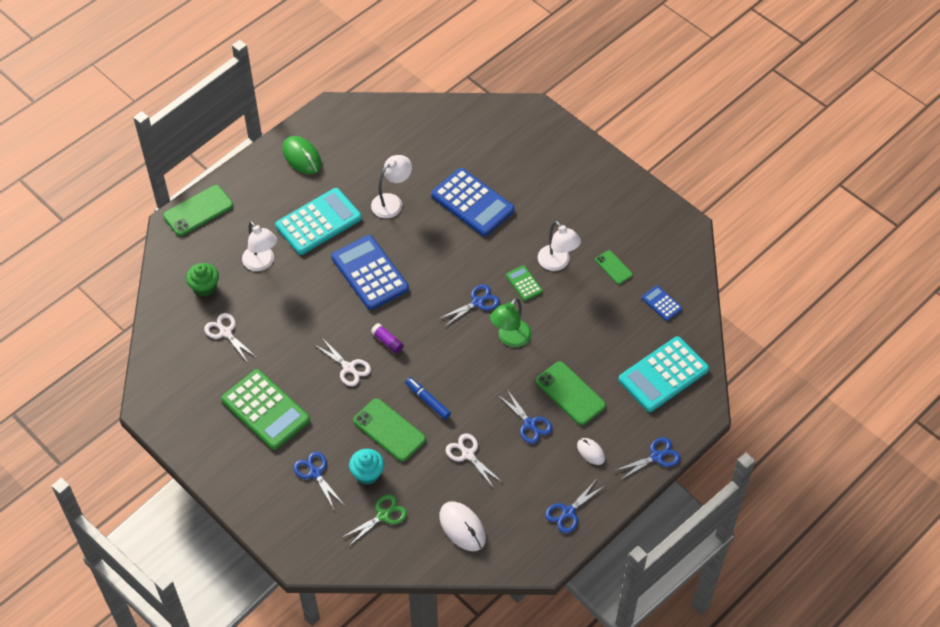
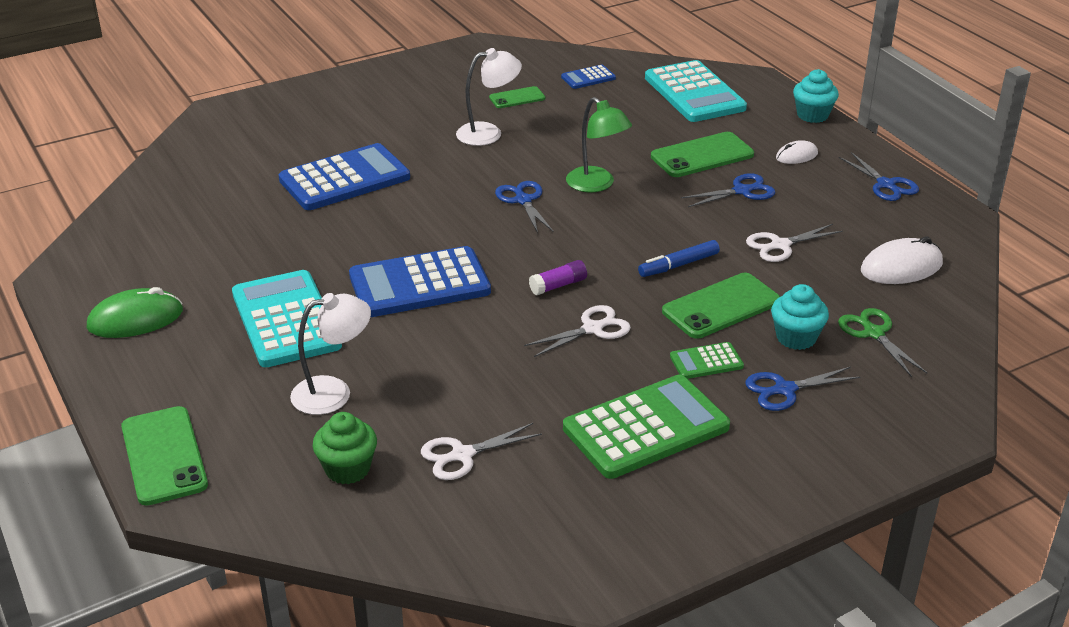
camera: 75 degrees left, 20 degrees down
(392, 202) = (295, 245): white lamp -> none
(524, 283) = (509, 161): green calculator -> green calculator (706, 361)
(657, 456) = (812, 115): blue scissors -> turquoise cupcake

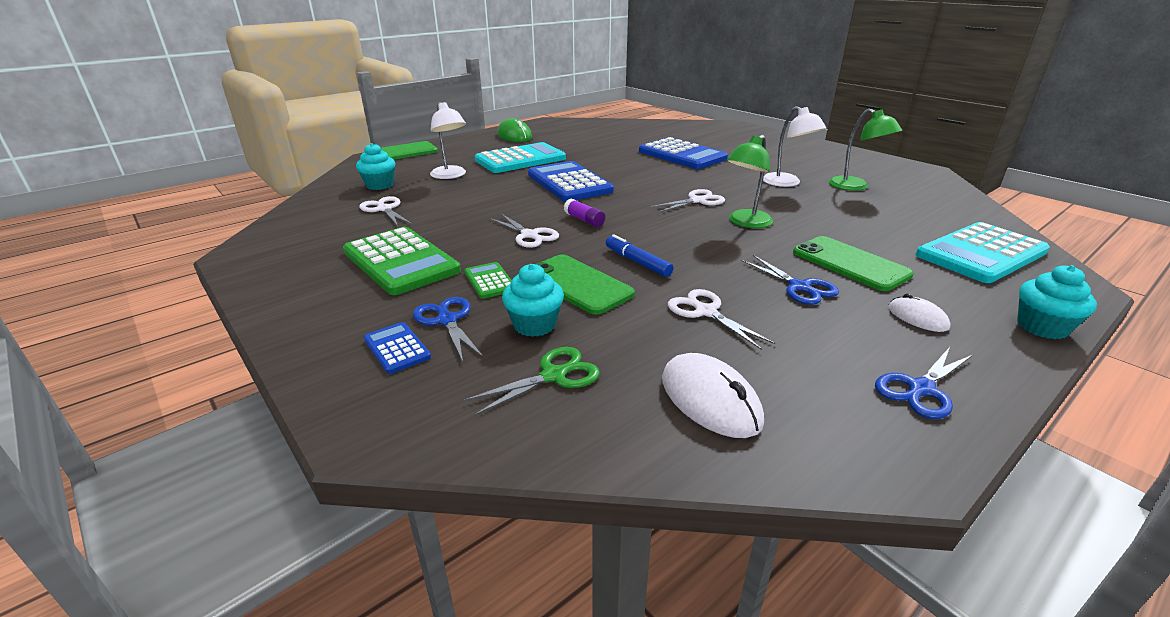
camera: 80 degrees right, 5 degrees down
(347, 469) = (379, 185): green cupcake -> turquoise cupcake
(517, 98) = (855, 187): green phone -> green lamp
(523, 200) = (698, 200): blue scissors -> white scissors
(588, 78) = (933, 207): blue calculator -> blue calculator (397, 348)

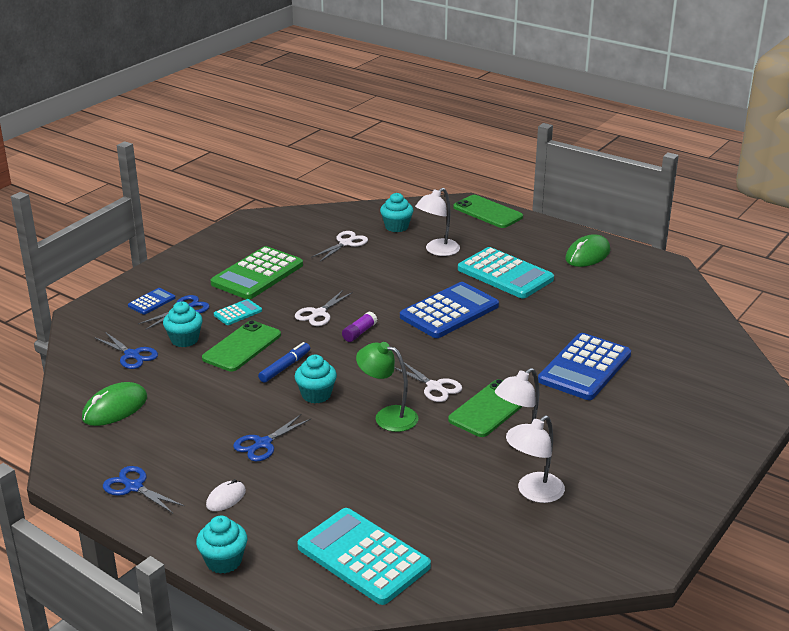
camera: 75 degrees right, 0 degrees up
(489, 281) = (238, 313): green calculator -> turquoise calculator
(554, 375) = (132, 355): green scissors -> blue scissors
(700, 250) = (316, 395): none -> turquoise cupcake
(705, 311) = (215, 402): white scissors -> none
(710, 400) = (115, 408): white mouse -> green mouse
(850, 263) = (315, 472): green phone -> green phone (490, 409)
(855, 187) = (534, 493): green lamp -> white lamp

